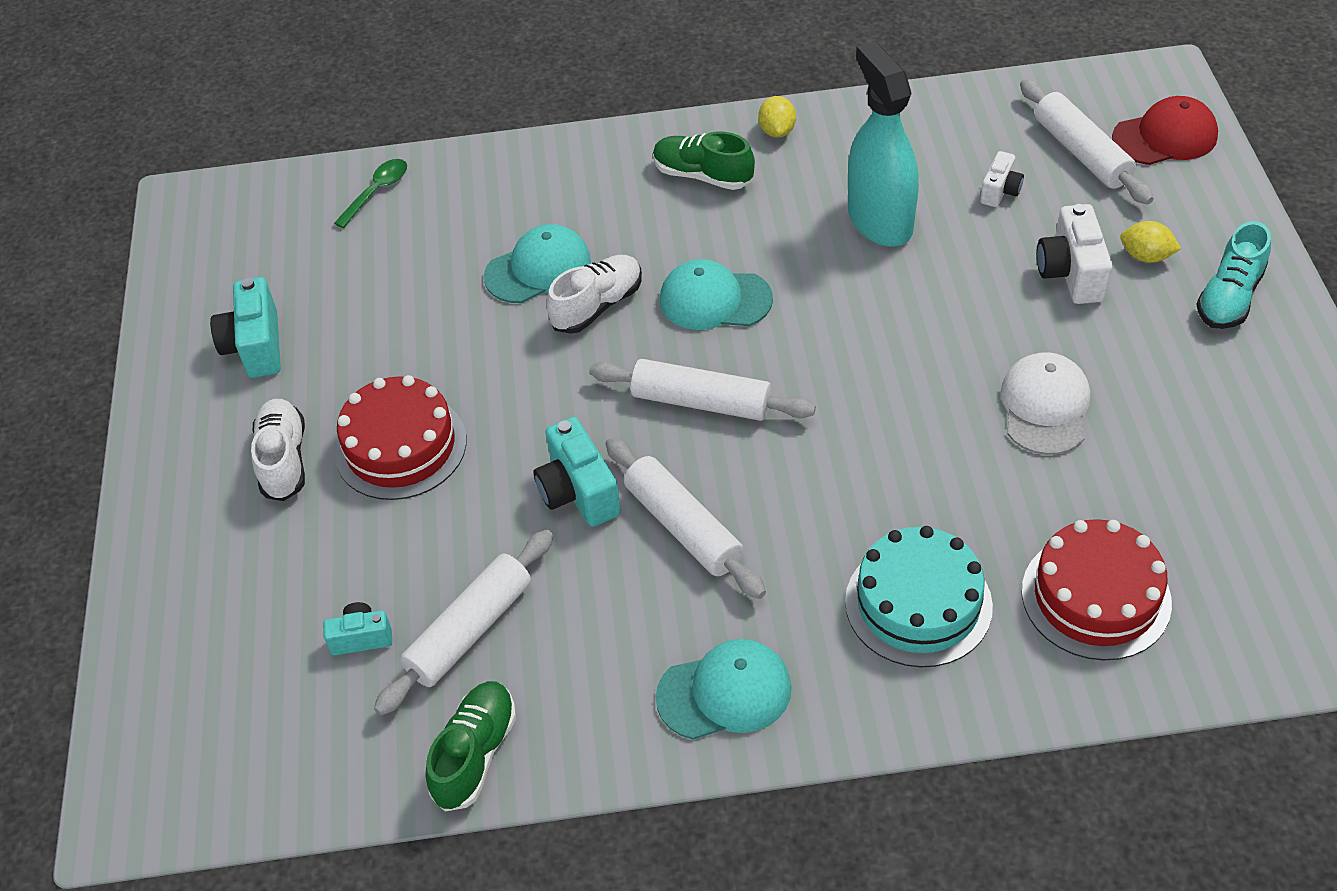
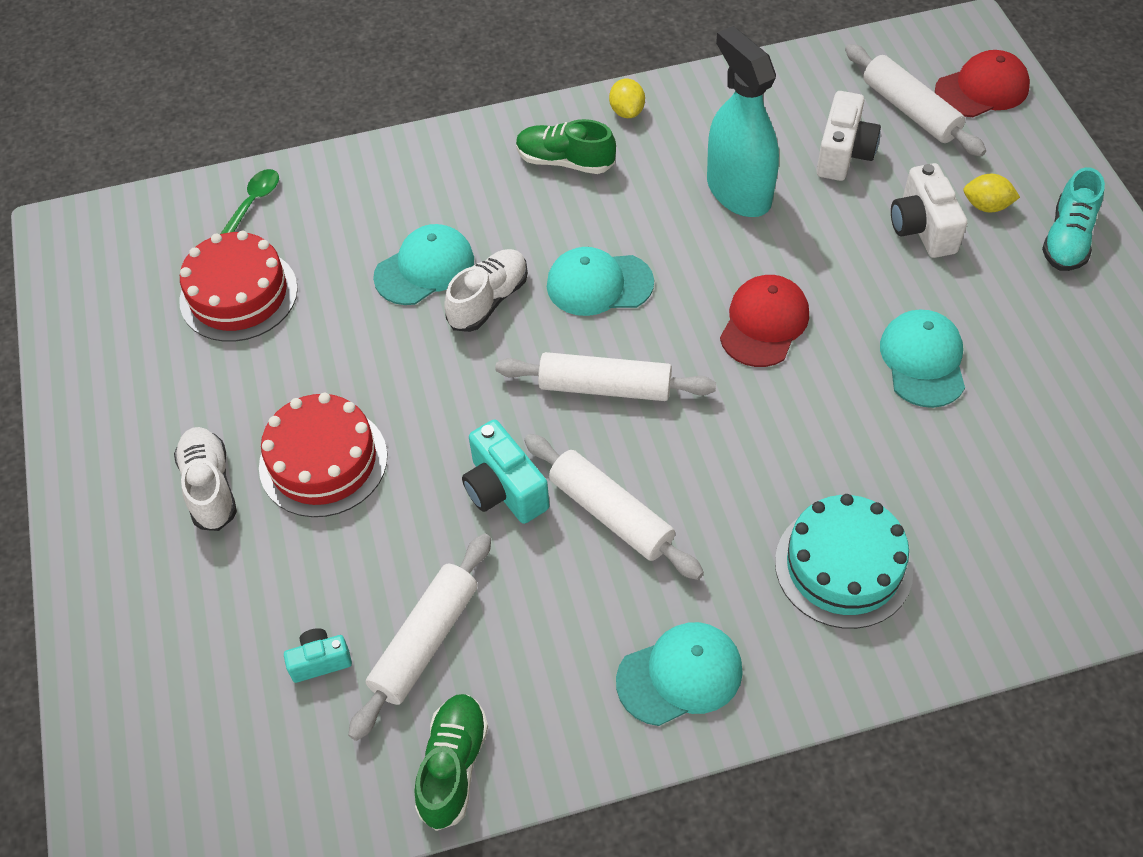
camera: 10 degrees left, 5 degrees up
(256, 346) = (161, 373): turquoise camera -> none
(881, 354) = (764, 323): none -> red cap
(1000, 191) = (843, 154): white camera -> white camera, size x1.68
(1045, 407) = (923, 360): white cap -> turquoise cap
(1096, 596) = (1003, 541): red cake -> red cake (238, 294)

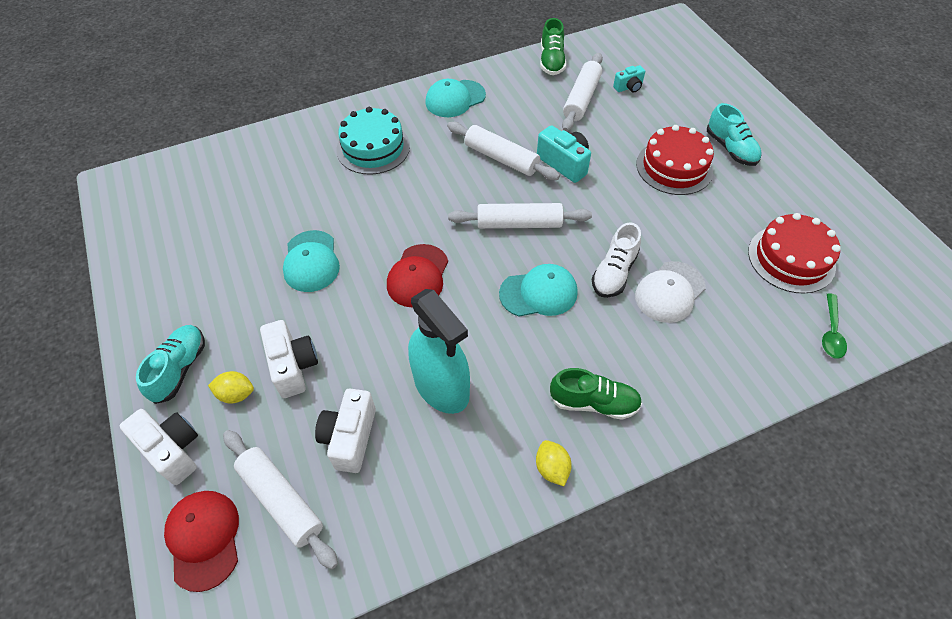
camera: 170 degrees right, 0 degrees up
(210, 487) = (730, 148): white shoe -> turquoise shoe
(425, 268) = (669, 292): turquoise cap -> white cap
(982, 89) = (204, 539): red cap -> red cap turned 105 degrees clockwise
(1043, 160) = (172, 450): none -> white camera

